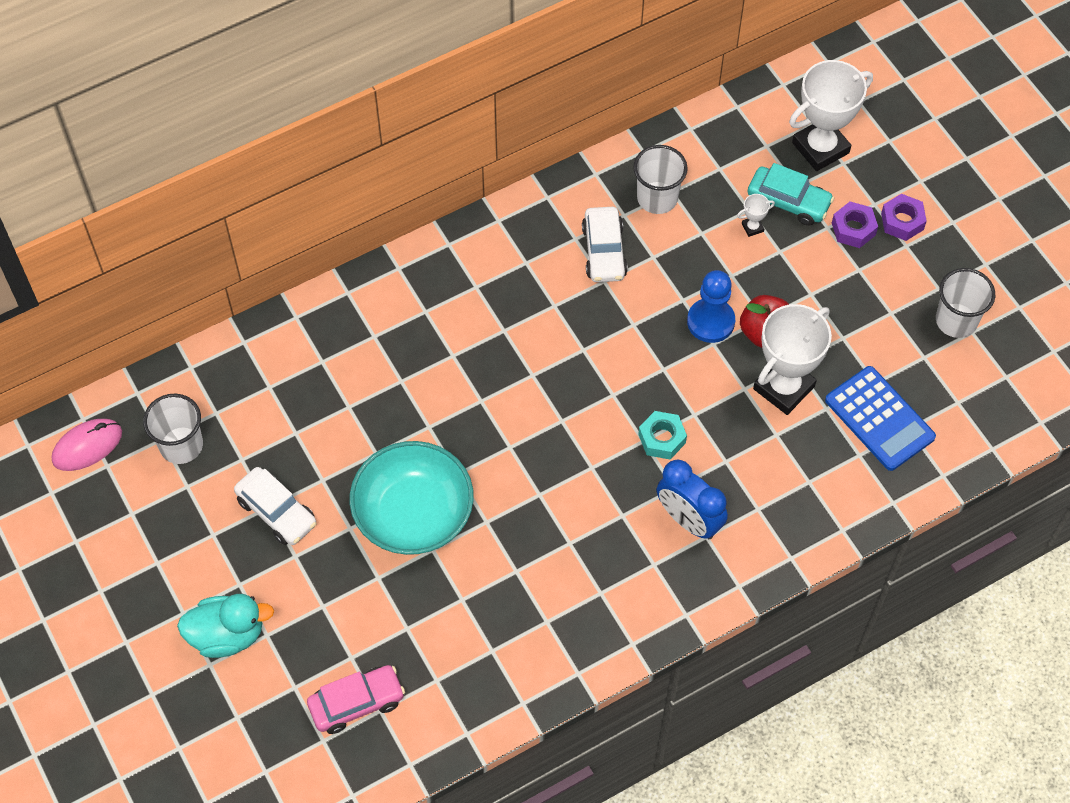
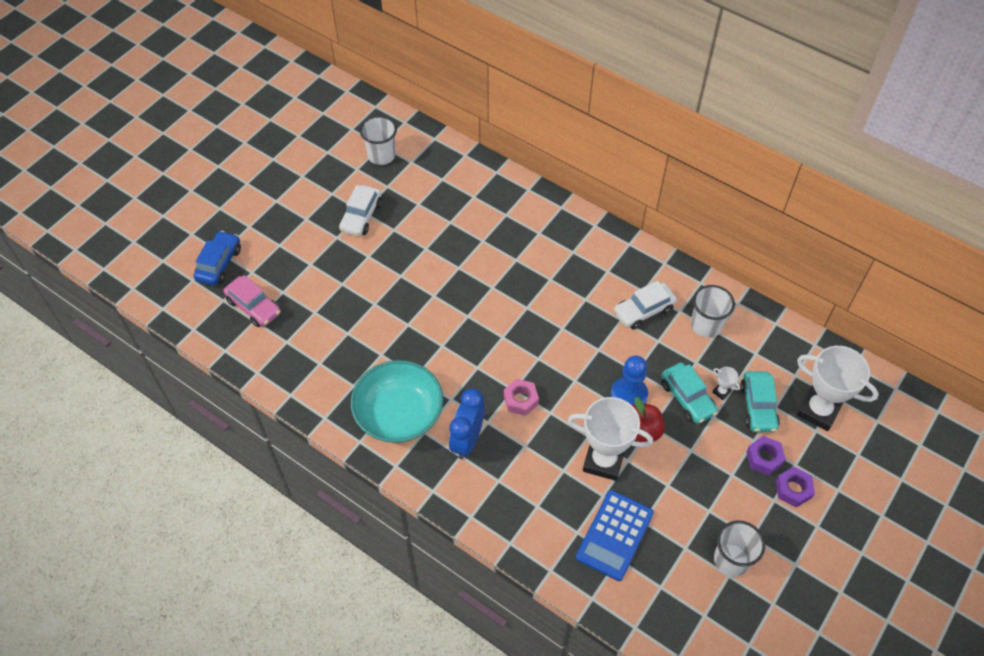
camera: 65 degrees right, 5 degrees down
(87, 446) = (359, 115): pink mouse -> none
(227, 635) = (271, 226): turquoise duck -> none
(256, 726) = (219, 264): none -> blue car
(413, 513) = (394, 284): turquoise bowl -> turquoise bowl (399, 414)
(662, 439) = (520, 400): turquoise nut -> pink nut
(744, 265) = (687, 398): none -> turquoise car

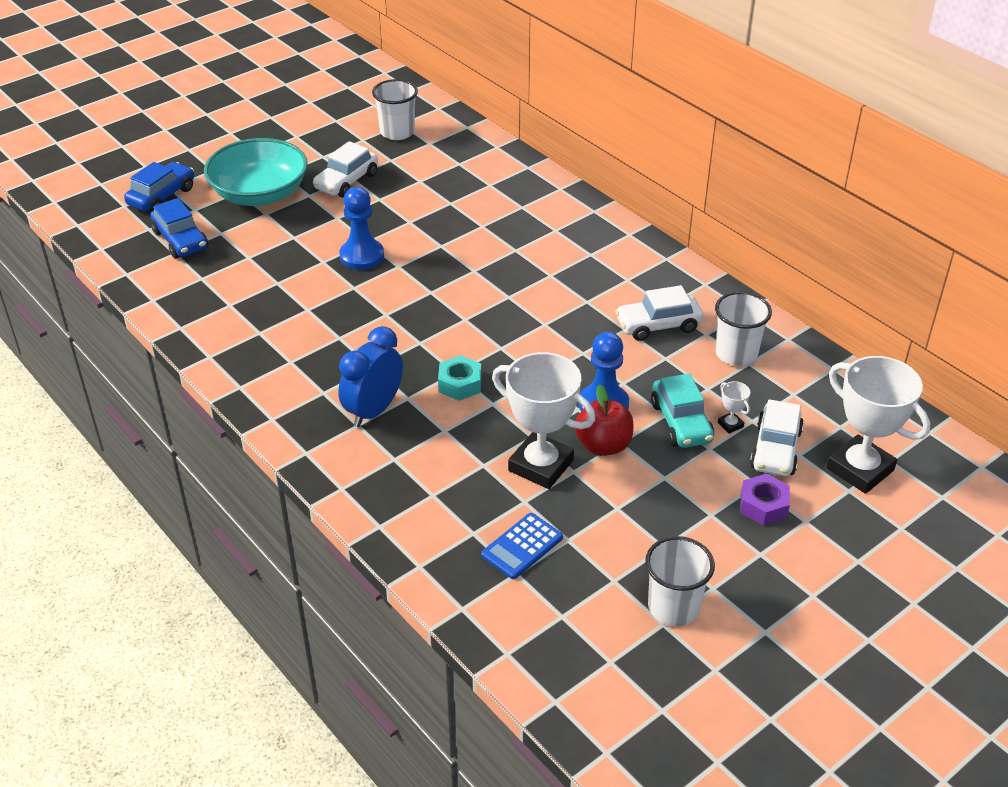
camera: 15 degrees right, 15 degrees down
(254, 307) = (180, 240): pink car -> blue car
(399, 414) = (301, 369): turquoise bowl -> turquoise bowl (260, 194)
(402, 291) = (362, 256): none -> blue pawn
(520, 400) = (460, 384): pink nut -> turquoise nut
(614, 535) = (522, 546): blue calculator -> blue calculator, size x0.65
(758, 407) = (775, 449): turquoise car -> white car
(793, 489) = (792, 547): purple nut -> none

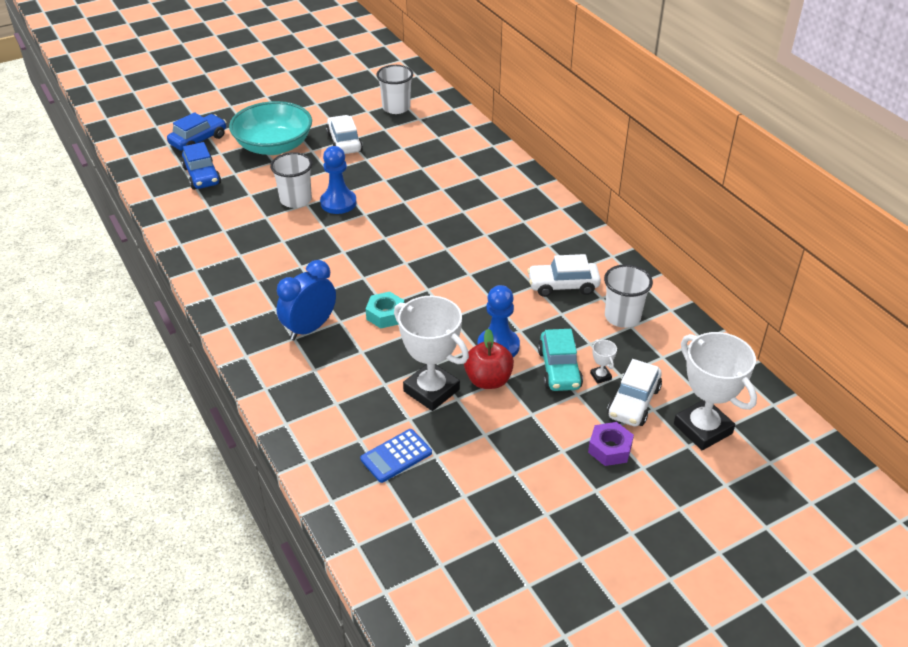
camera: 10 degrees right, 0 degrees up
(346, 181) = (344, 143): white car -> white car turned 120 degrees clockwise
(673, 607) = (508, 525): white cup -> white cup (296, 200)

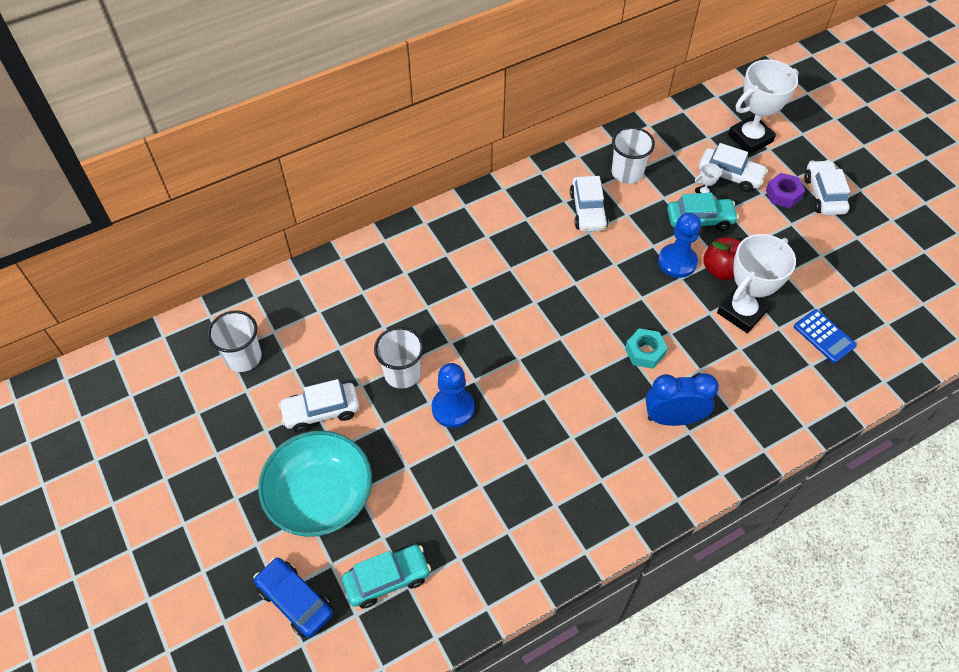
camera: 90 degrees left, 15 degrees up
(202, 176) = (387, 579): blue car -> turquoise car
(296, 200) = (445, 455): white cup -> white cup (402, 373)
(310, 328) = (673, 418): blue clock -> blue clock turned 135 degrees clockwise
(616, 490) = (824, 194): none -> white car

